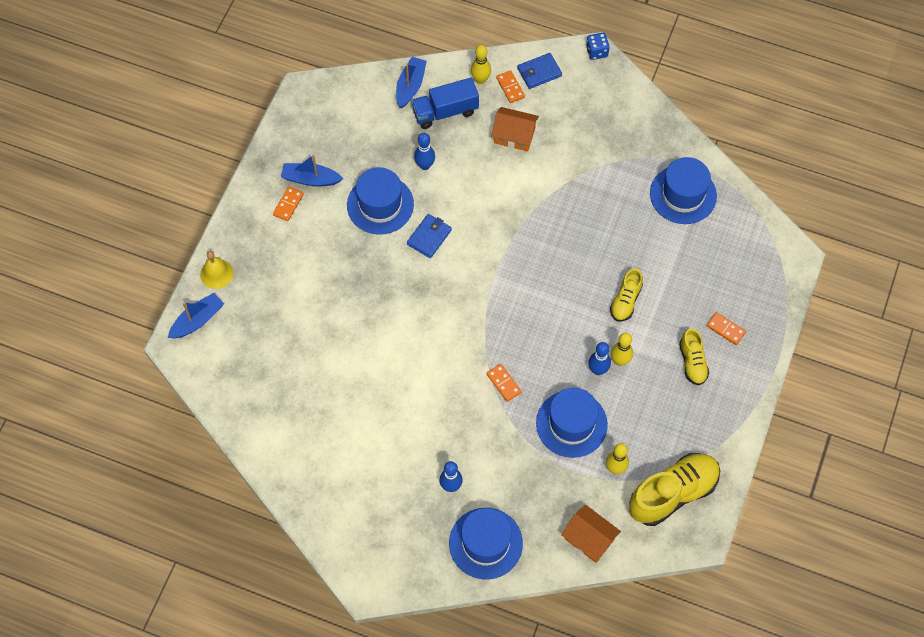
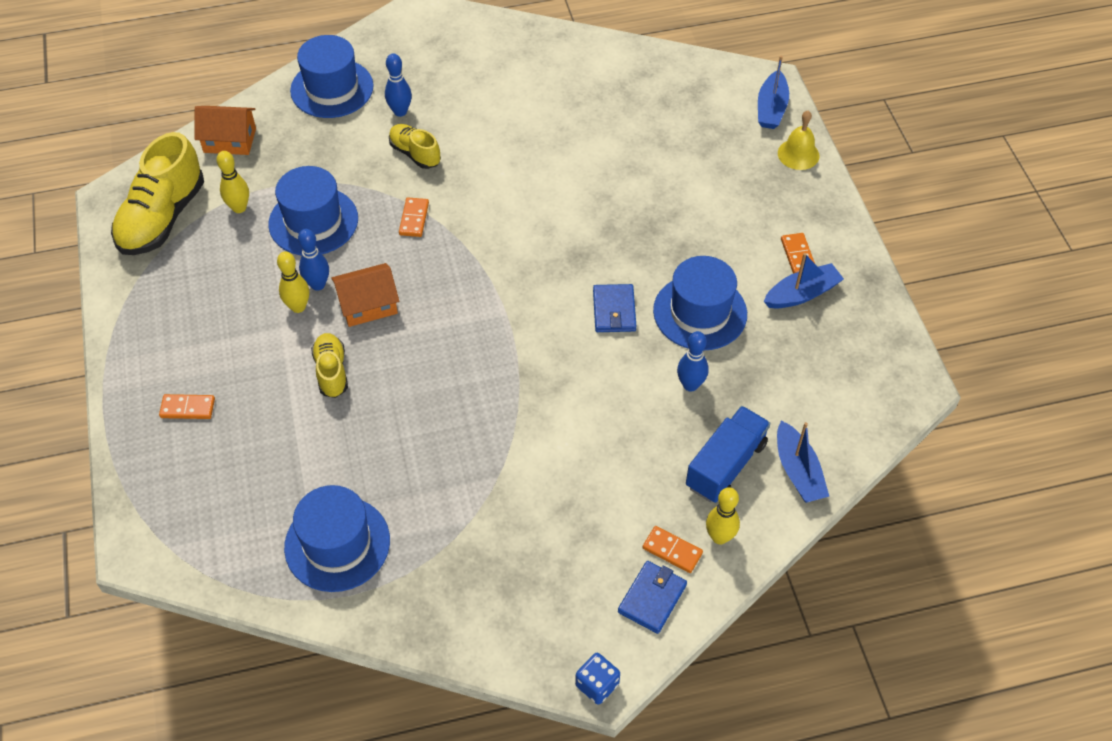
camera: 145 degrees right, 10 degrees down
(504, 383) = (414, 219): orange domino -> orange domino turned 75 degrees clockwise
(514, 135) = (614, 488): orange house -> orange house (368, 305)
(692, 362) = (210, 351): yellow shoe -> yellow shoe (415, 154)

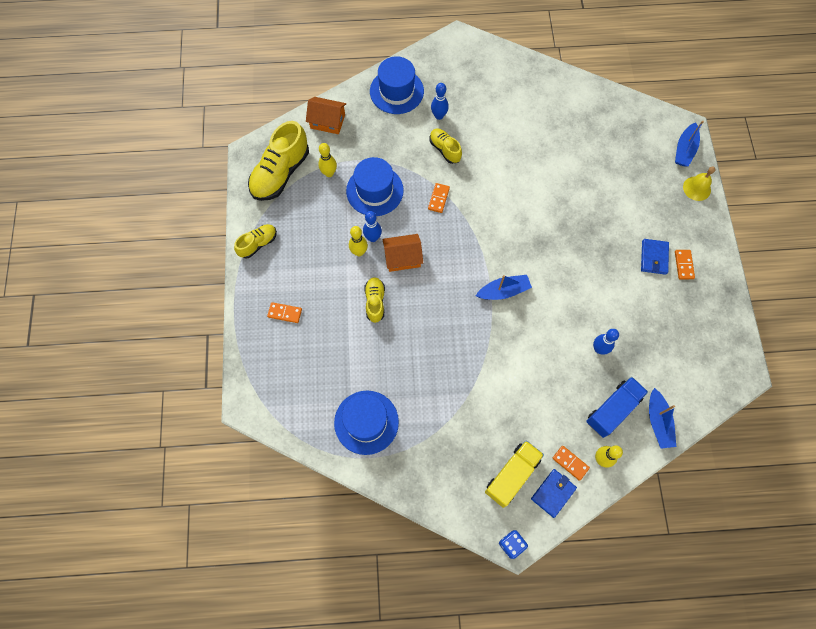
camera: 10 degrees right, 15 degrees up
(135, 318) = (258, 244): none -> yellow shoe
(583, 583) = (512, 475): none -> yellow truck
(614, 310) = (558, 287): blue wallet -> blue wallet (654, 257)
(700, 312) = (613, 297): blue hat -> none
(802, 294) = (681, 294): blue boat -> blue boat (503, 291)

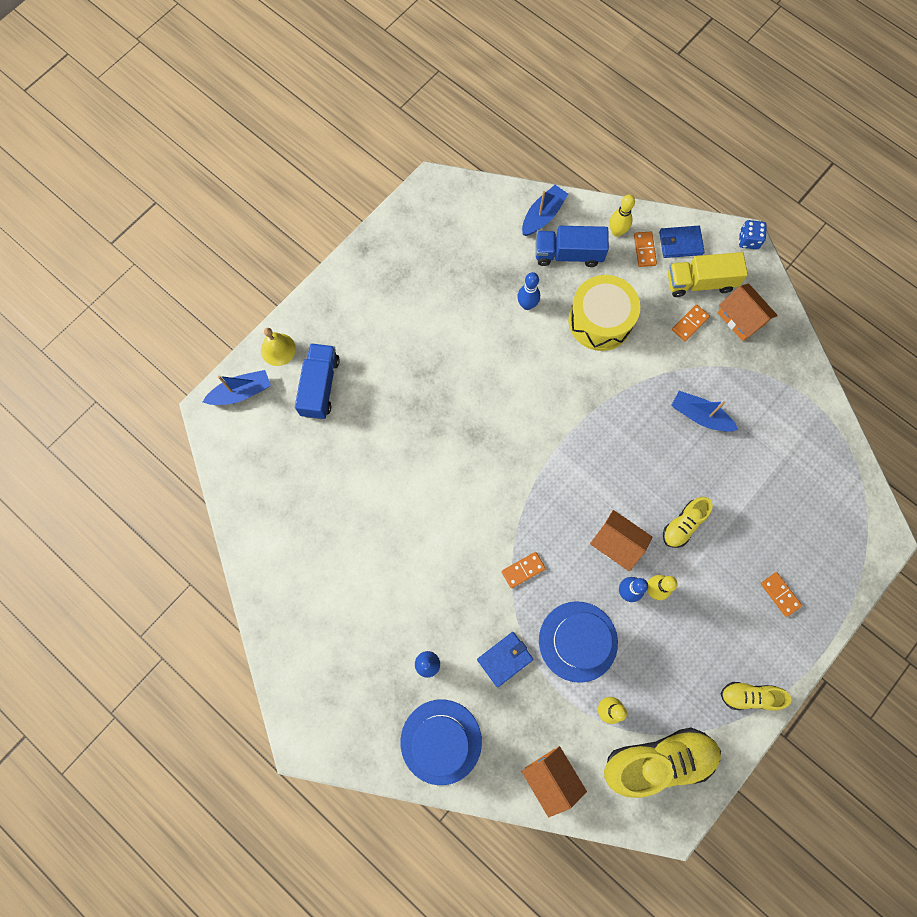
camera: 135 degrees left, 5 degrees up
(366, 422) = (786, 427): blue hat -> none
(445, 149) = (462, 618): yellow shoe -> none
(461, 474) = (741, 318): none -> orange house
(503, 291) = (555, 424): blue boat -> blue boat (700, 416)
(546, 382) = (600, 320): none -> yellow drum
(650, 190) = (320, 386): none -> blue truck
(654, 257) = (392, 330): blue wallet -> blue wallet (505, 659)
(683, 265) = (375, 300): orange domino -> orange domino (690, 323)

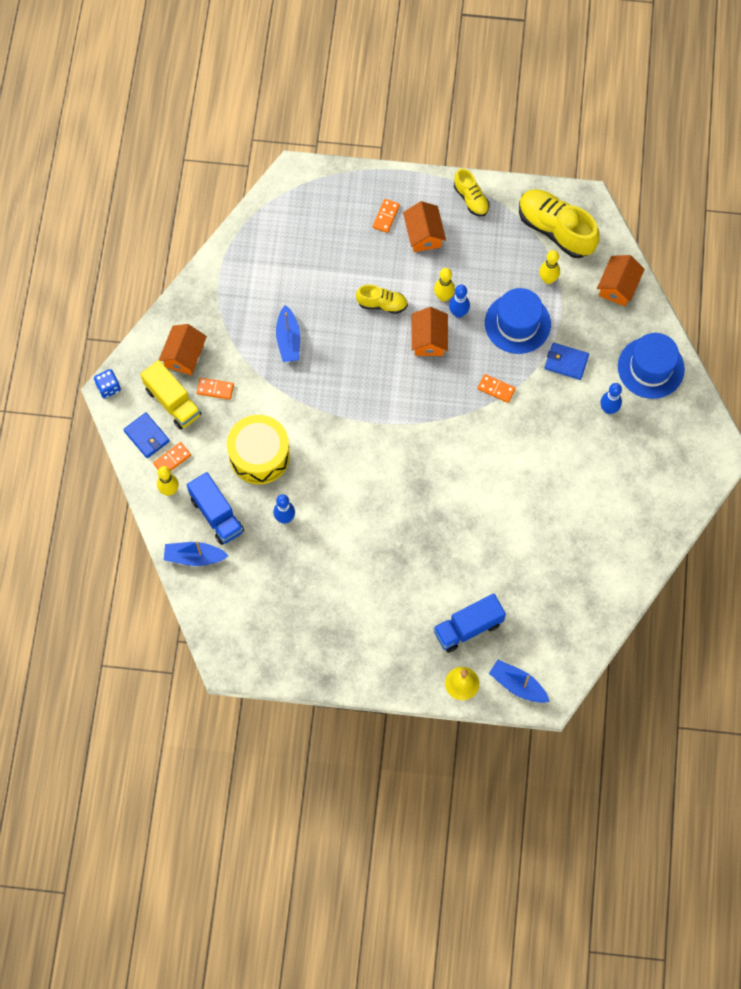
camera: 125 degrees left, 5 degrees down
(736, 618) = (424, 234): none -> orange house

